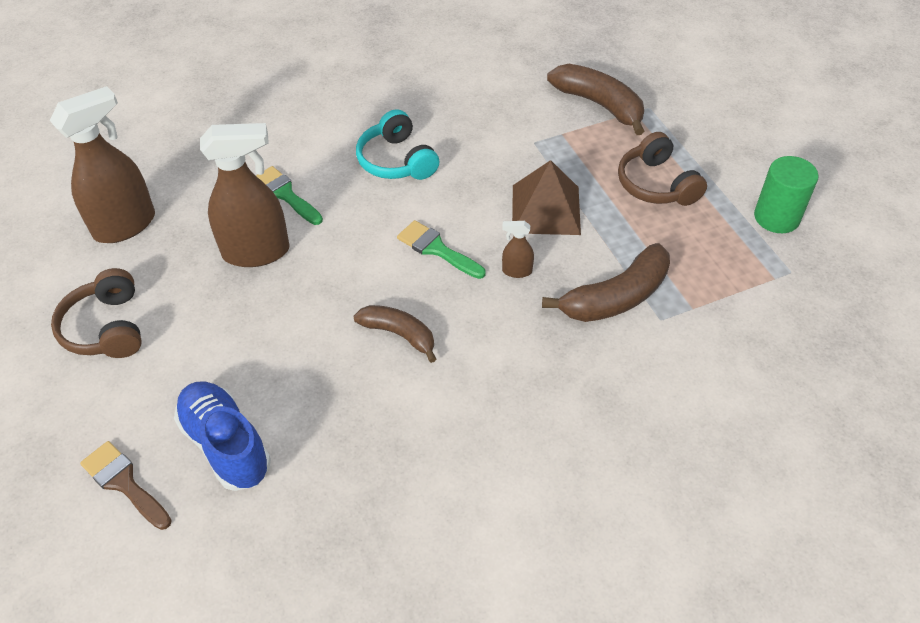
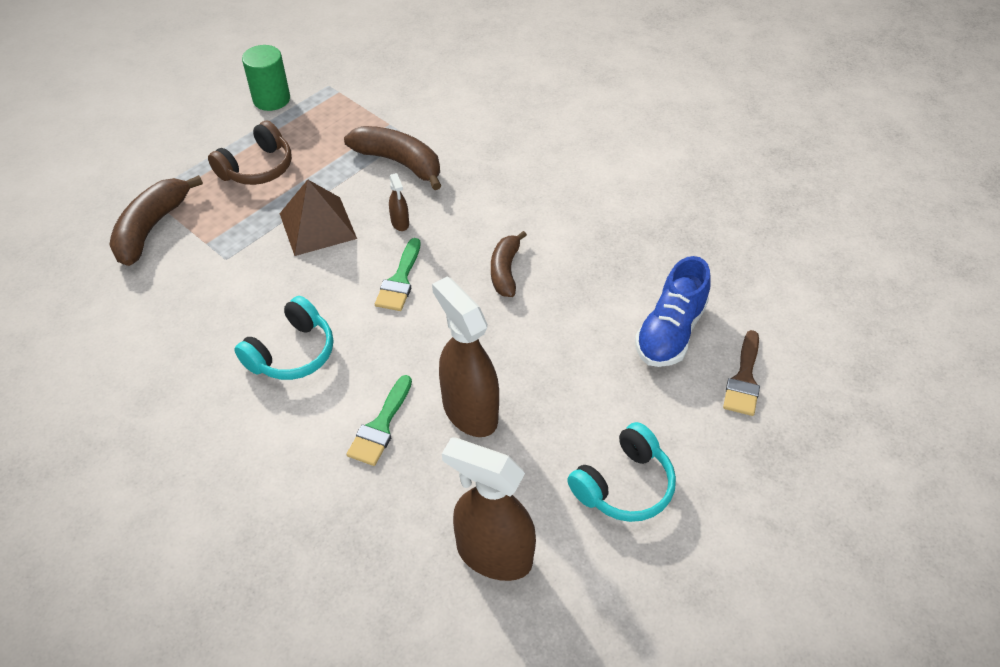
camera: 115 degrees left, 0 degrees up
(107, 328) = (624, 485): brown headphones -> turquoise headphones

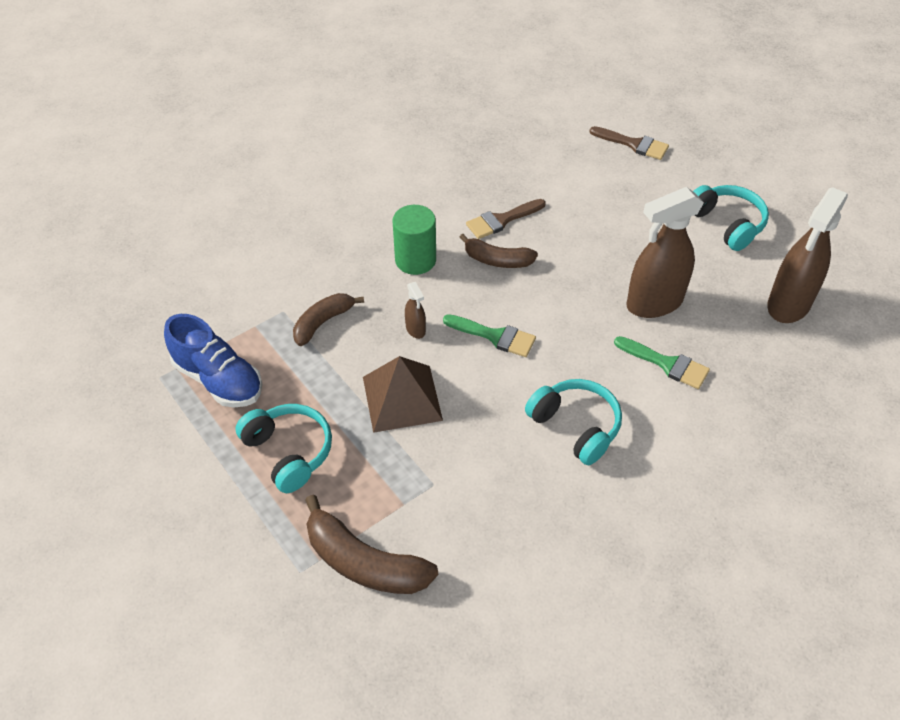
camera: 80 degrees left, 0 degrees up
(257, 168) = (288, 452): brown headphones -> turquoise headphones
(271, 99) = (162, 435): green cylinder -> green cylinder (415, 260)
(399, 162) = (323, 322): brown banana -> brown banana, size x0.65
(400, 223) = (415, 329): brown spray bottle -> brown spray bottle turned 75 degrees clockwise
(566, 268) = (501, 220): none -> brown brush
(670, 332) = (583, 173): blue shoe -> blue shoe (218, 379)

